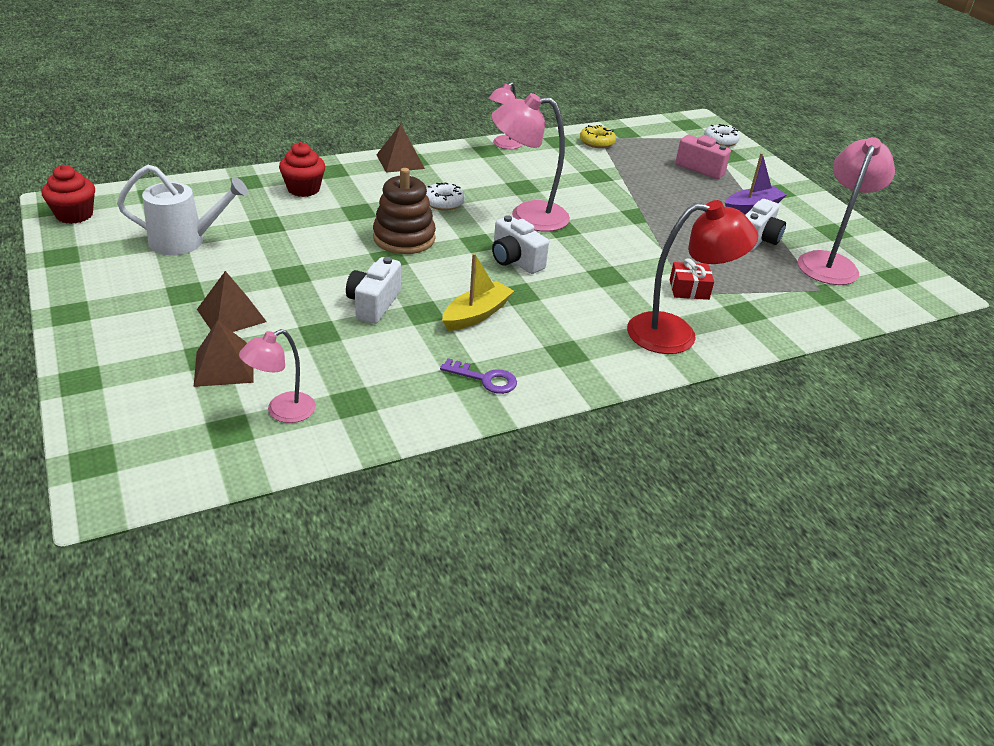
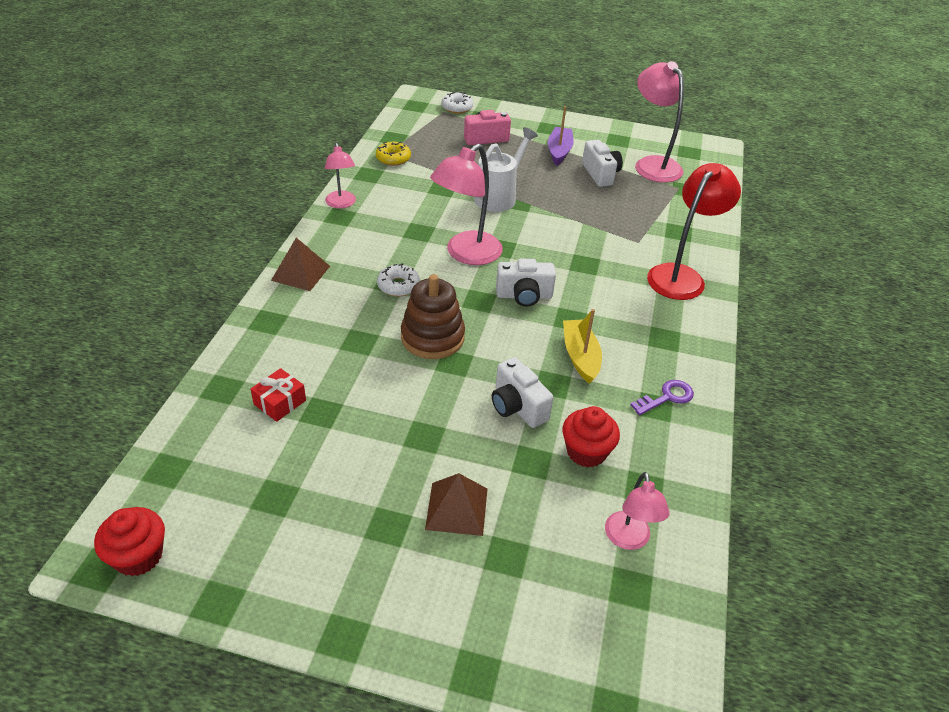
camera: 50 degrees left, 5 degrees up
(186, 241) = (293, 485): white watering can -> white watering can (499, 196)
(224, 366) = (535, 550): brown pyramid -> none
(303, 189) = (281, 356): red cupcake -> red cupcake (586, 452)
(689, 289) = (634, 238): red gift -> red gift (280, 402)

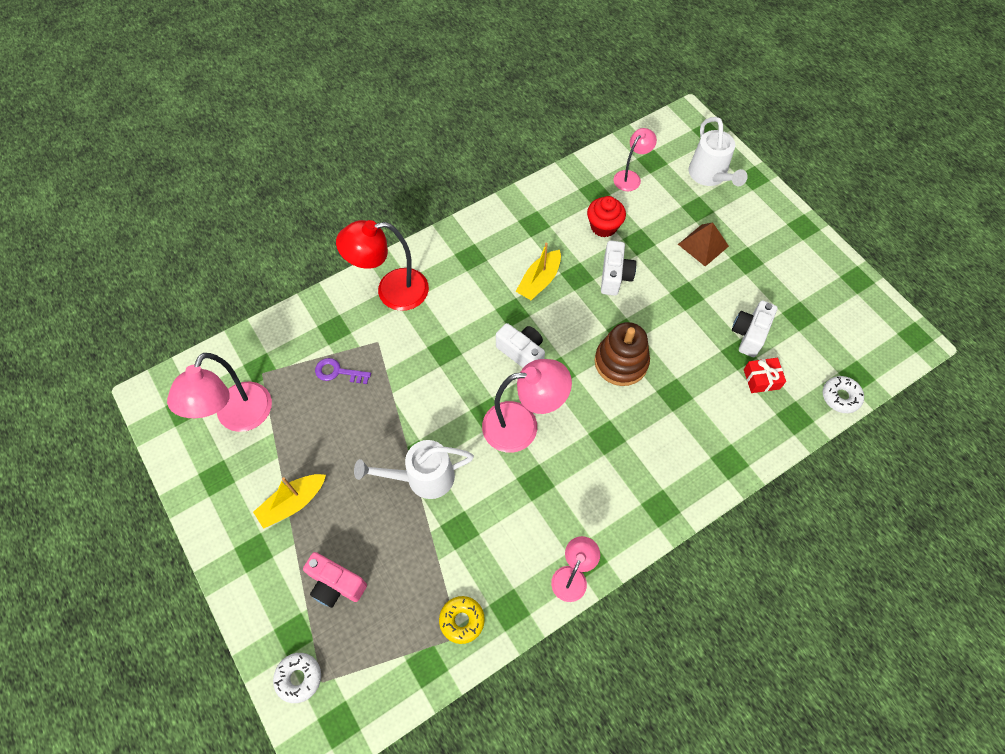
camera: 135 degrees left, 20 degrees up
(138, 556) = (891, 329): red cupcake -> none
(300, 273) = (672, 500): brown pyramid -> none
(398, 286) = (604, 429): white donut -> white donut (840, 397)
(536, 623) = (709, 176): none -> white watering can
(559, 151) = (293, 503): purple boat -> yellow boat
(600, 174) = (300, 440): white camera -> white camera (749, 334)
(667, 397) = (521, 223): purple key -> purple key (338, 372)

